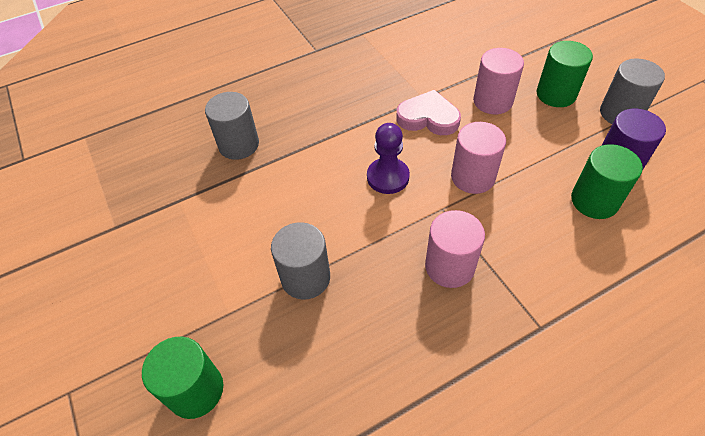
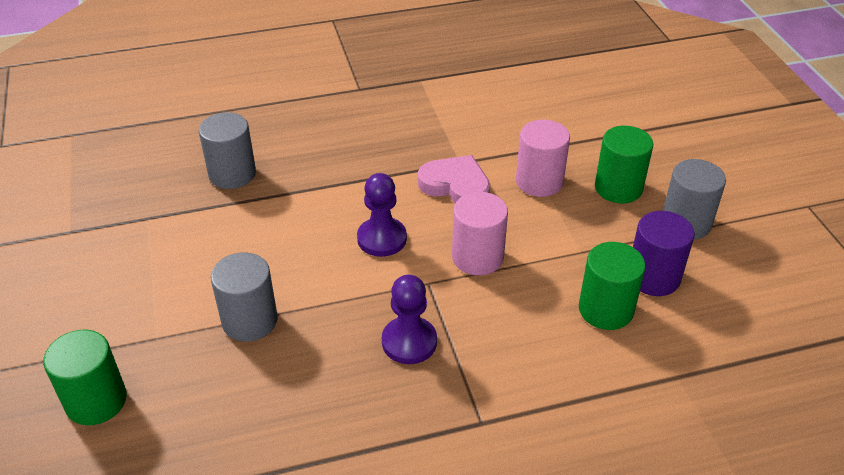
camera: 10 degrees right, 10 degrees down
(449, 266) = (409, 342): pink cylinder -> purple pawn

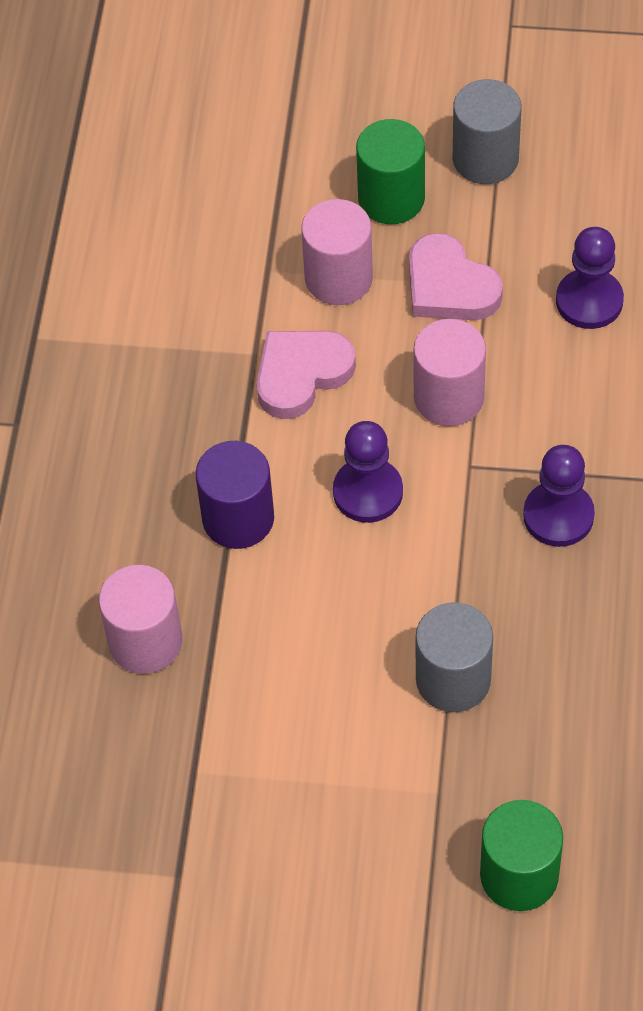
camera: 65 degrees left, 15 degrees up
(232, 174) = (145, 642): grey cylinder -> pink cylinder
(568, 233) = (449, 286): none -> pink heart
(605, 309) = (589, 301): green cylinder -> purple pawn
(653, 277) = (559, 232): purple cylinder -> purple cylinder (238, 518)

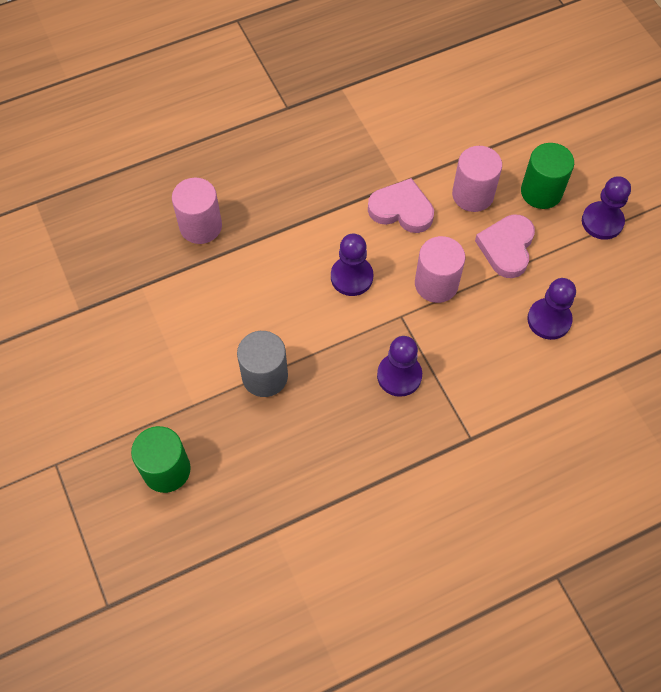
camera: 55 degrees right, 5 degrees up
(238, 518) = (297, 228): purple cylinder -> none
(485, 159) = (602, 222): grey cylinder -> purple pawn

